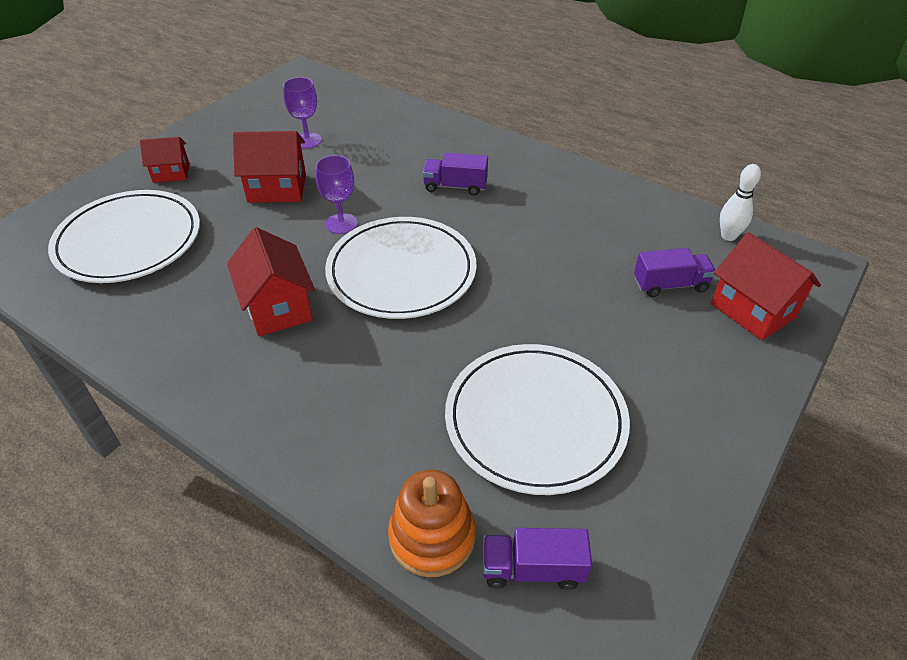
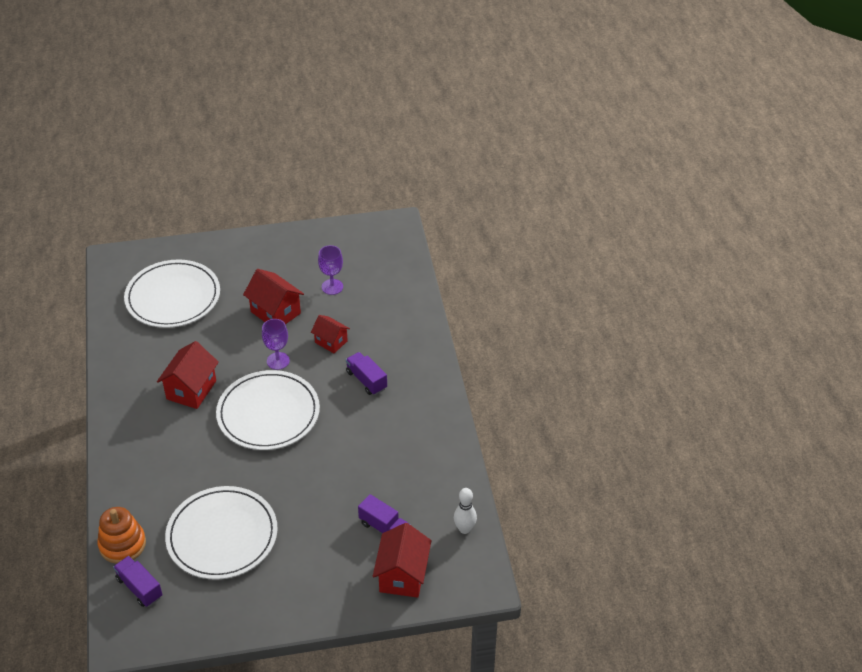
camera: 45 degrees right, 0 degrees up
(171, 173) = (238, 262): red house -> red house (331, 342)

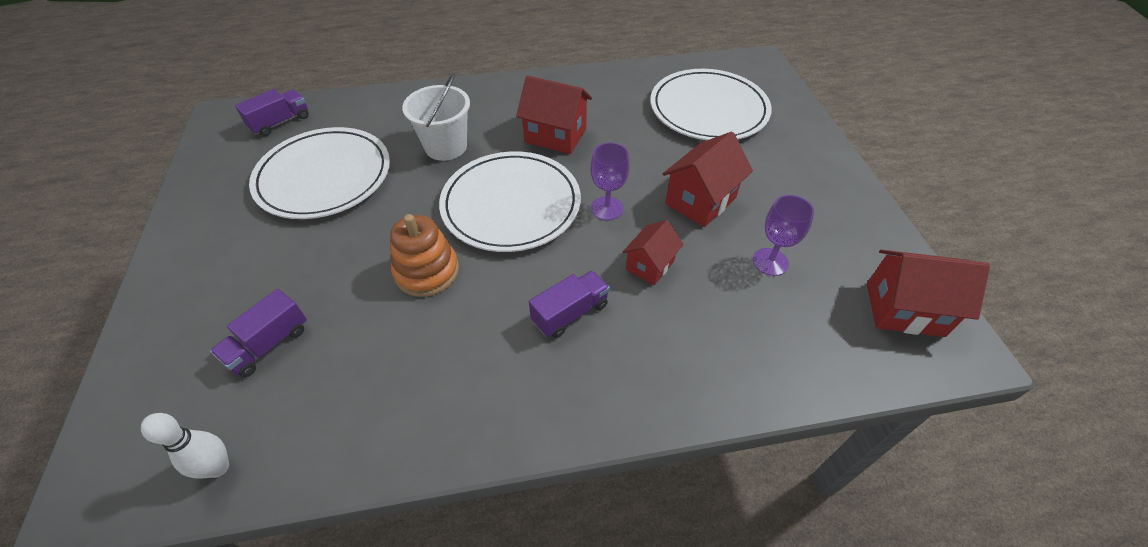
camera: 90 degrees right, 5 degrees up
(122, 544) = (342, 106): orange stacking toy -> orange stacking toy (427, 271)
(195, 459) = (446, 147): none -> white bucket
(402, 575) = (170, 370): red house -> red house (904, 309)

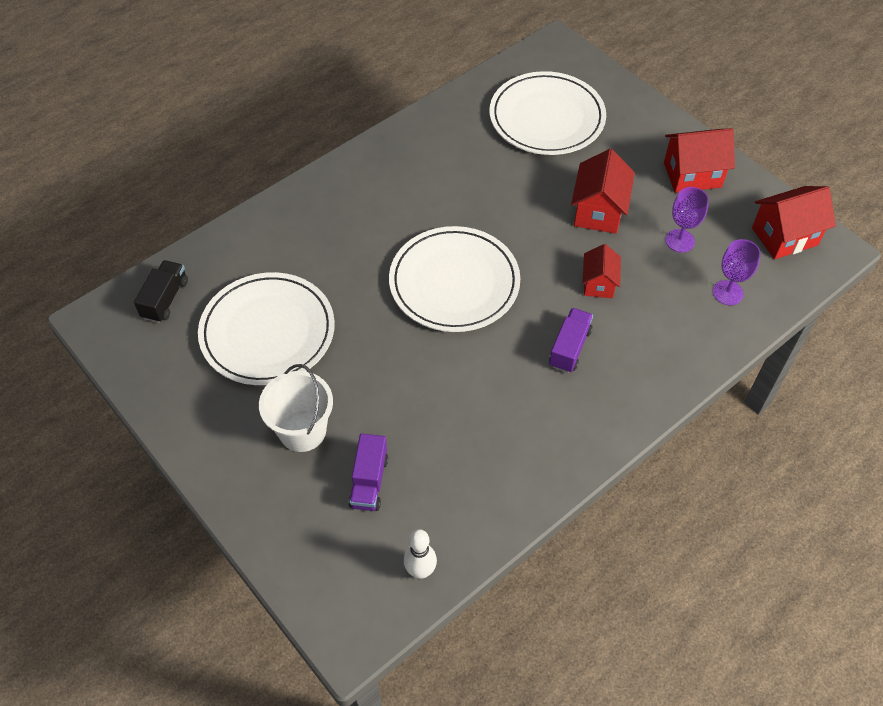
camera: 30 degrees left, 5 degrees up
(280, 122) = (165, 299): purple truck -> black truck
(427, 271) = (437, 369): orange stacking toy -> none
(446, 147) = (350, 254): white bucket -> white bucket (302, 431)
(555, 135) = (437, 200): red house -> red house (692, 175)
(607, 208) = (532, 251): purple goblet -> purple goblet (727, 293)

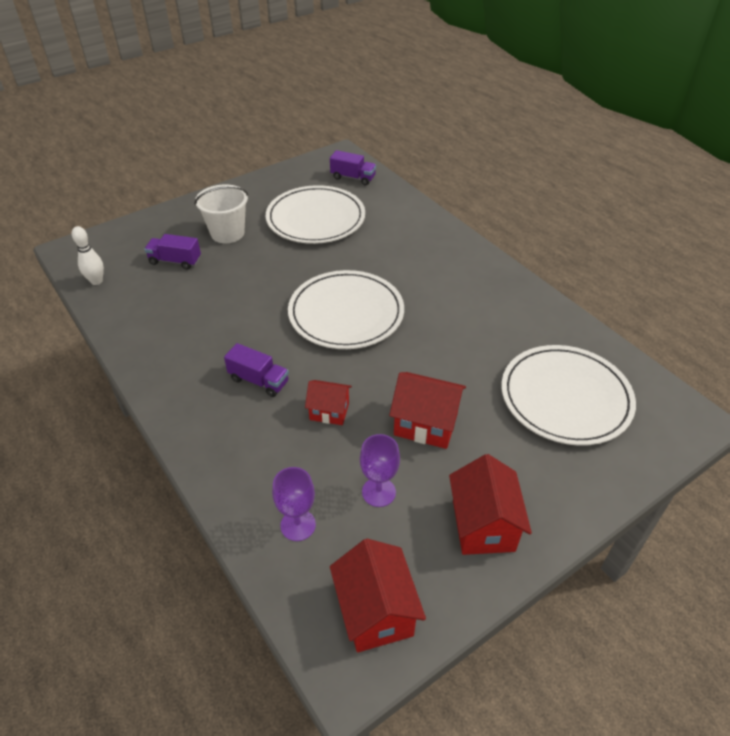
camera: 95 degrees right, 10 degrees down
(165, 299) = (353, 177): black truck -> purple truck

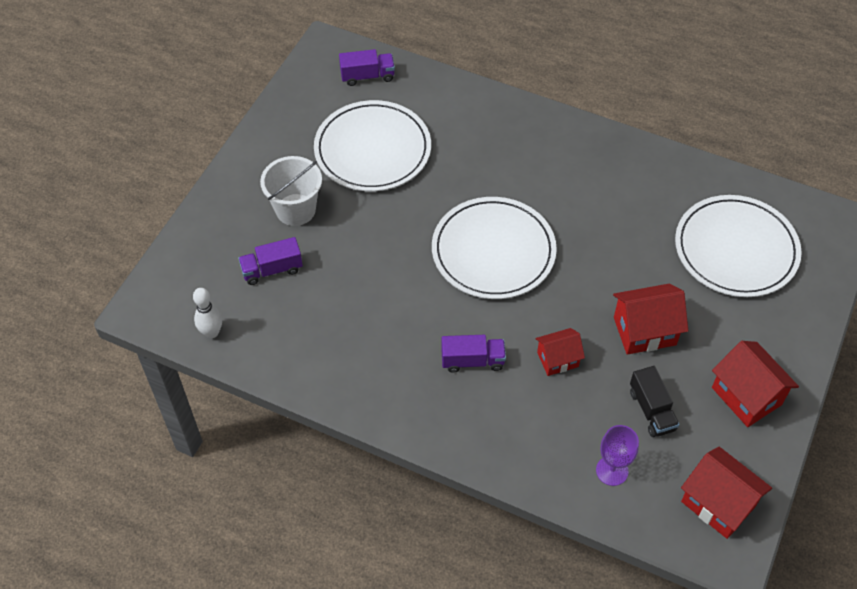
camera: 30 degrees left, 10 degrees up
(378, 492) = (651, 410): purple goblet -> black truck

